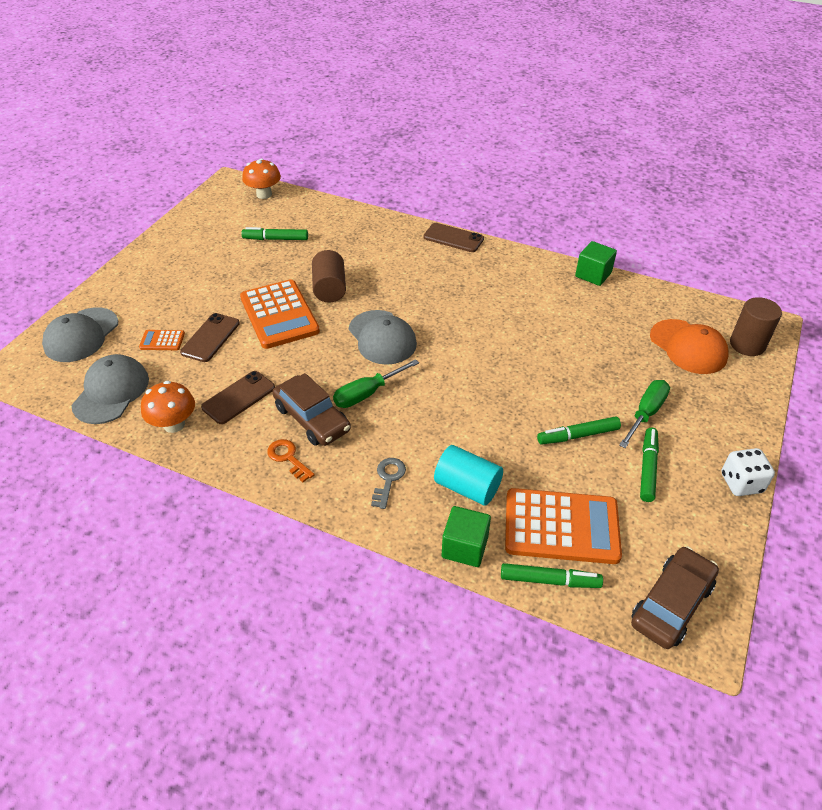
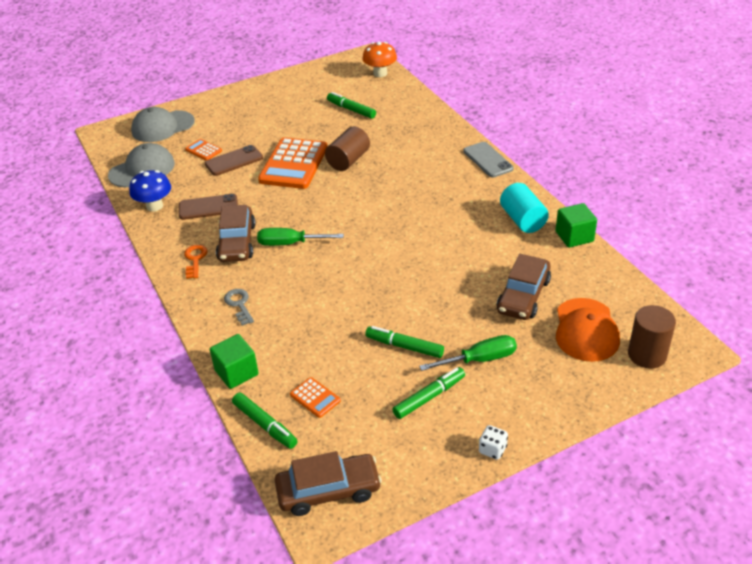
camera: 40 degrees right, 5 degrees down
(174, 424) = (154, 206): orange mushroom -> blue mushroom
(382, 337) = (345, 210): grey cap -> none
(388, 479) = (239, 305): grey key -> grey key turned 75 degrees counterclockwise
(453, 238) = (488, 160): brown phone -> grey phone
(467, 487) = (283, 337): turquoise cylinder -> turquoise cylinder (522, 220)
(561, 526) = (315, 398): orange calculator -> orange calculator, size x0.45
(614, 342) = (523, 296): none -> brown car
(741, 483) = (492, 449): white dice -> white dice, size x0.66

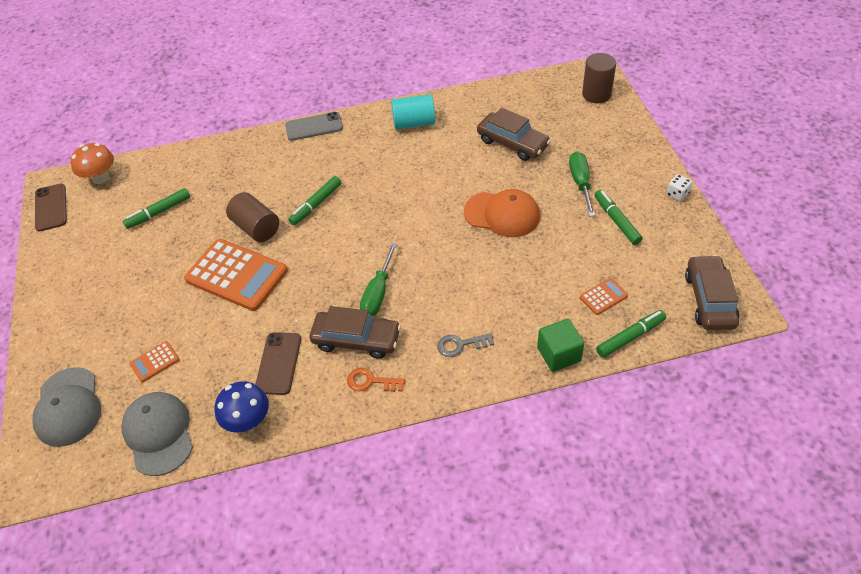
camera: 75 degrees left, 10 degrees up
(234, 161) = (197, 331): brown phone -> brown phone (51, 207)
(404, 346) = (553, 227): green marker -> green marker (316, 204)
(574, 236) = (449, 98): green cube -> none
(586, 330) = (562, 118): orange cap -> orange cap (502, 214)

